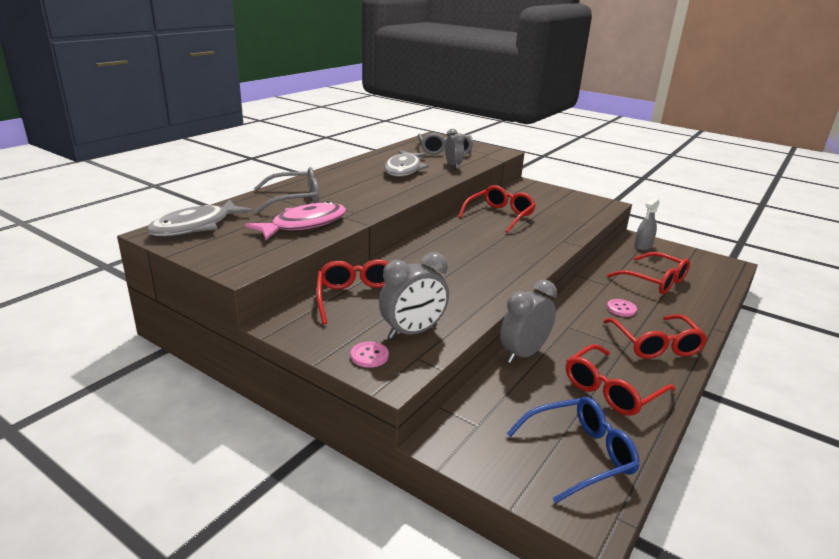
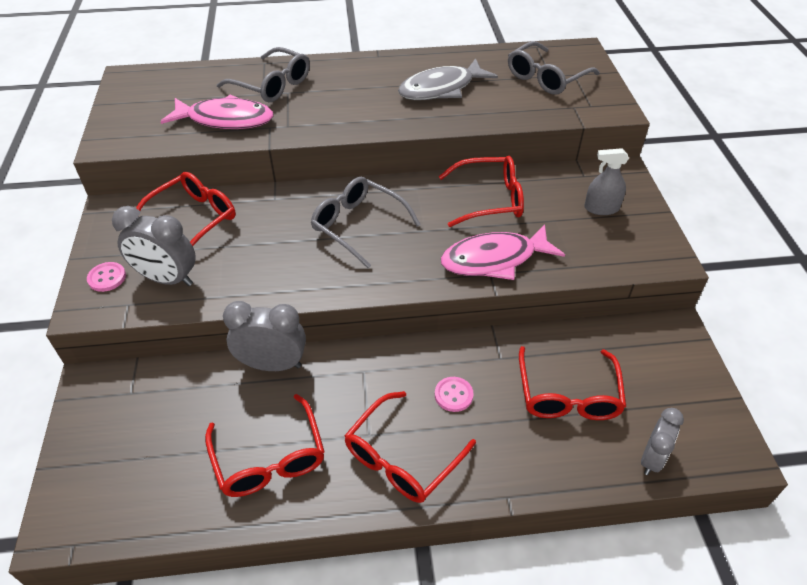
camera: 50 degrees right, 20 degrees up
(196, 226) = (158, 82): grey fish -> none
(453, 165) = (506, 106): grey clock -> grey clock (651, 458)
(463, 253) = (358, 225): none -> grey glasses
(553, 235) = (494, 259): none -> pink fish
(580, 454) = (141, 480): blue glasses -> none
(611, 390) = (269, 458): red glasses -> red glasses turned 120 degrees counterclockwise
(643, 246) = (660, 343): grey spray bottle -> grey spray bottle (601, 208)

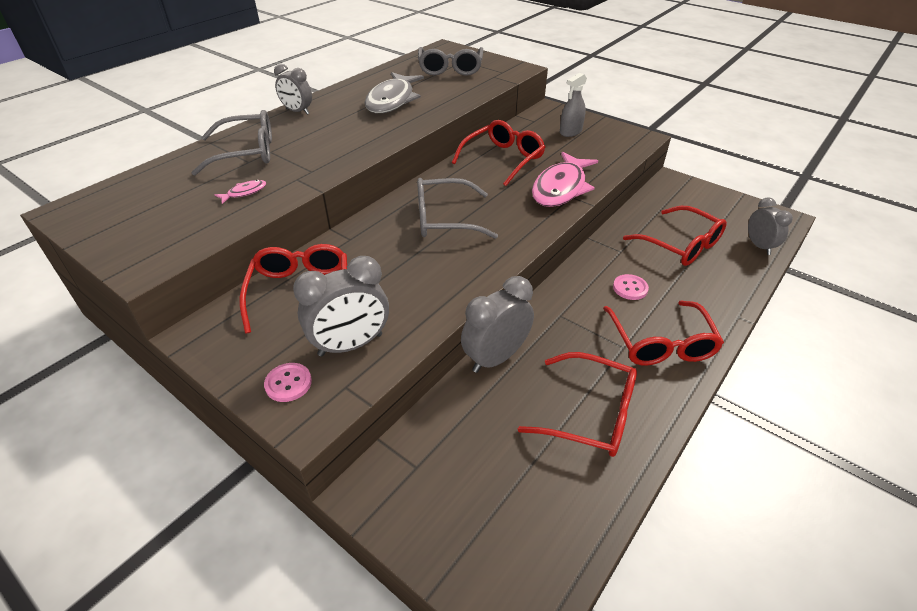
camera: 45 degrees left, 5 degrees down
(225, 120) = (244, 192): pink fish -> pink fish, size x0.41
(356, 63) = (297, 111): none -> grey clock

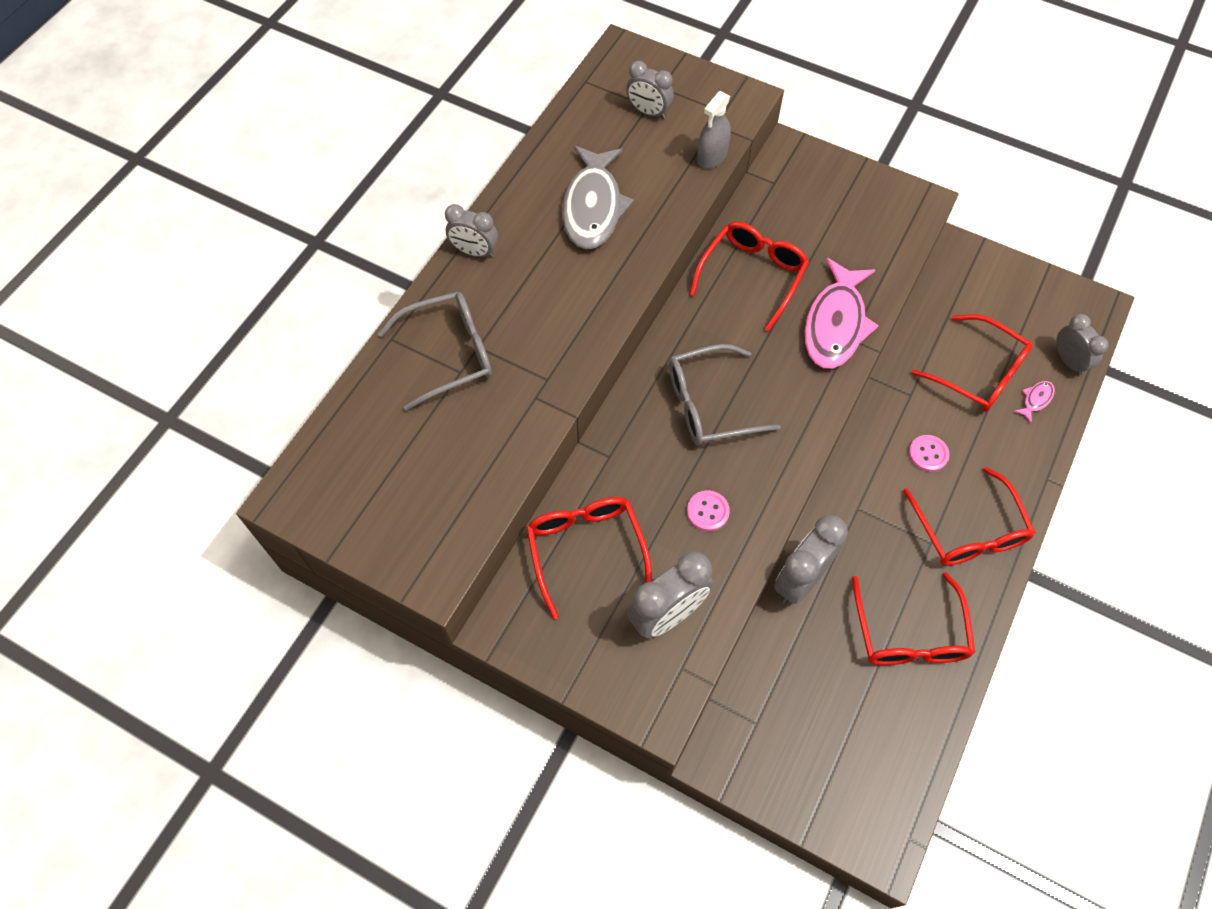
camera: 10 degrees left, 20 degrees up
(244, 192) = (484, 433): pink fish -> pink fish (1035, 400)
(288, 383) = (624, 673): pink button -> pink button (707, 511)
(450, 69) = (648, 112): grey glasses -> grey clock
(570, 132) = (827, 202): grey spray bottle -> grey spray bottle (712, 156)
(591, 414) = (909, 634): red glasses -> red glasses turned 75 degrees clockwise

